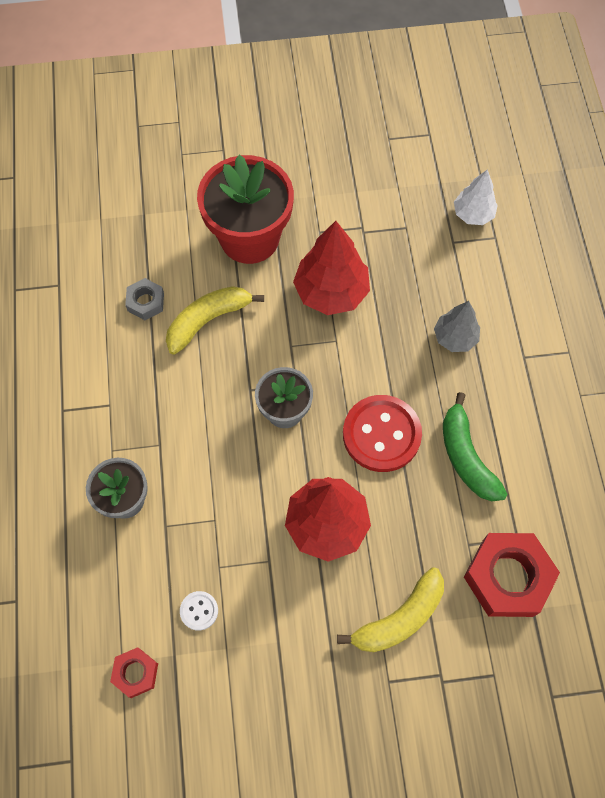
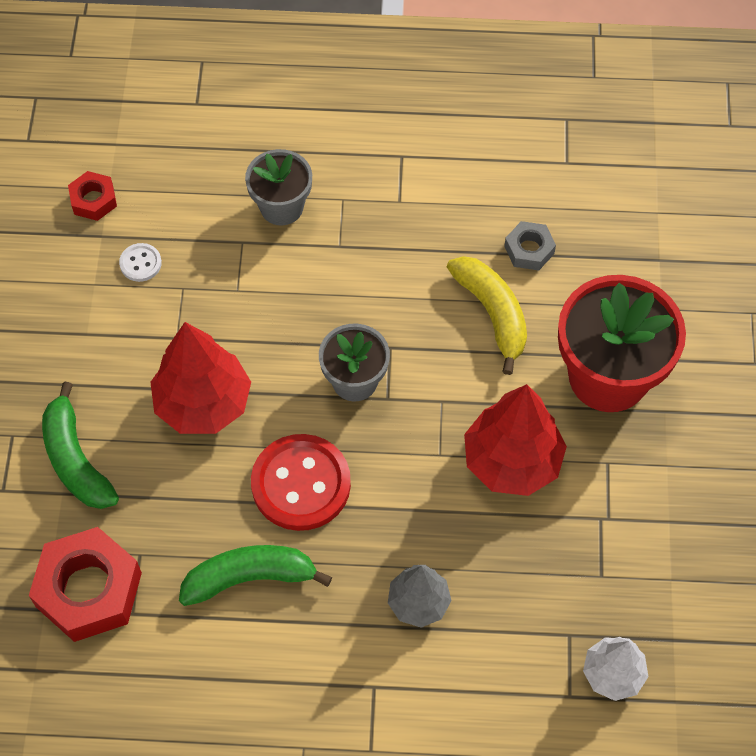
camera: 100 degrees right, 5 degrees down
(399, 618) = (76, 460): yellow banana -> green banana

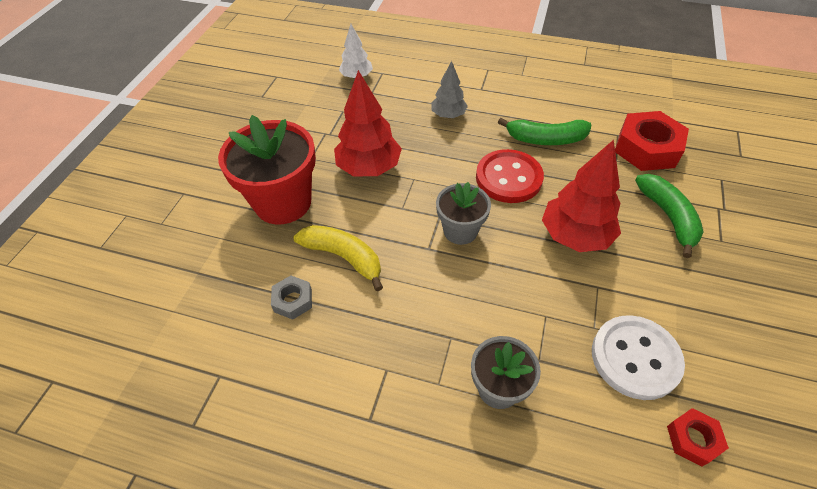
camera: 165 degrees left, 10 degrees down
(140, 263) = (635, 358): white button -> white button, size x2.22
(492, 314) = (343, 257): yellow banana -> yellow banana turned 135 degrees clockwise

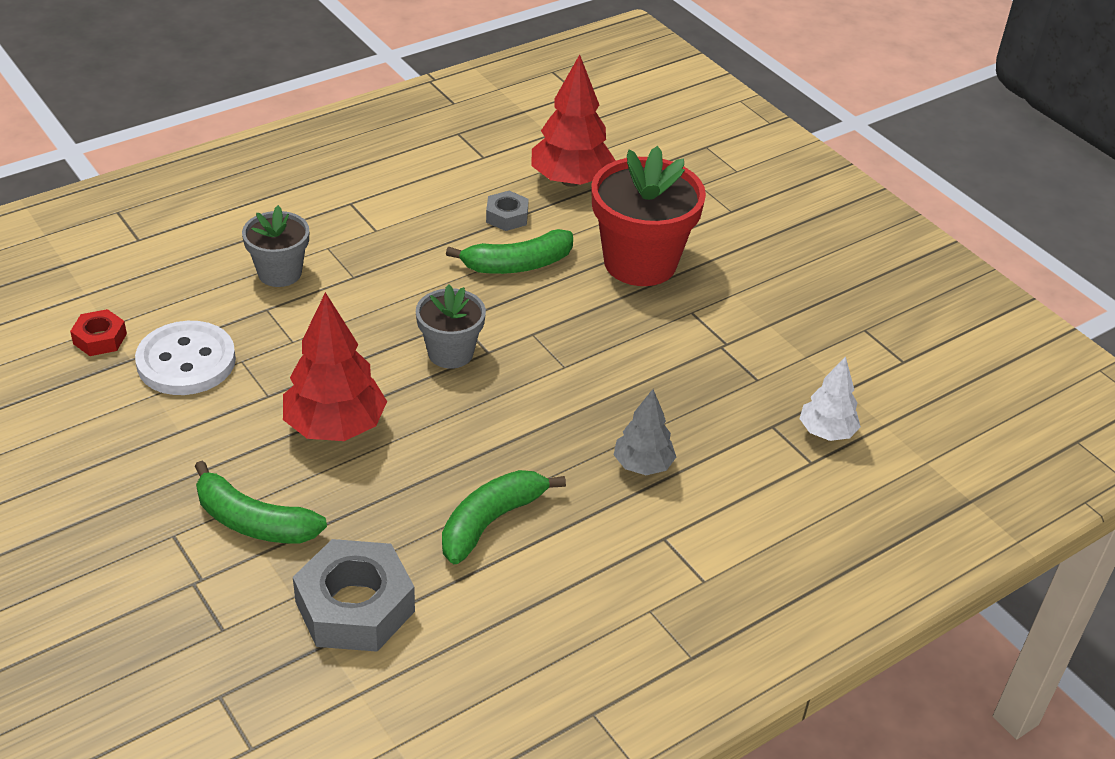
camera: 125 degrees right, 10 degrees down
(343, 257) = (517, 265): yellow banana -> green banana
(369, 168) = (623, 344): red tree -> red tree (571, 181)
(508, 178) = (472, 439): red button -> none
(646, 148) = (355, 606): red nut -> grey nut

